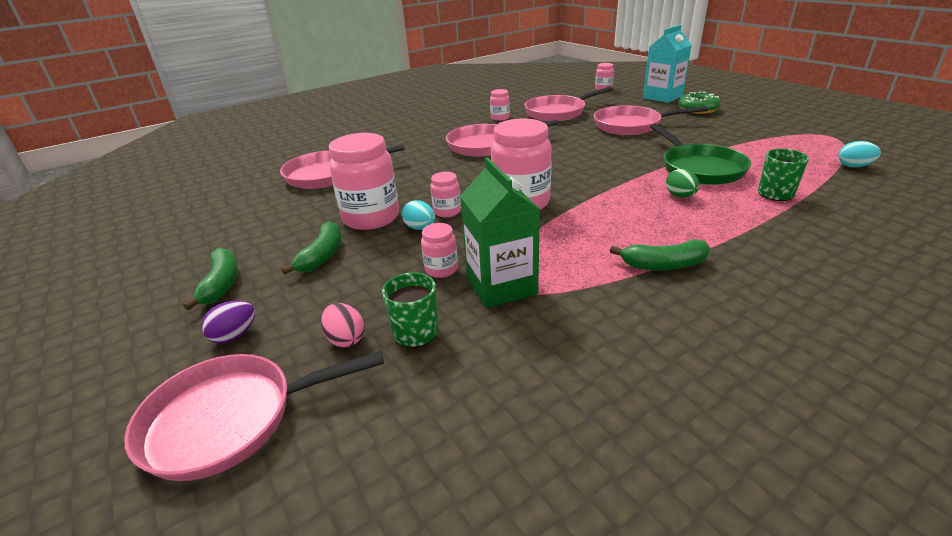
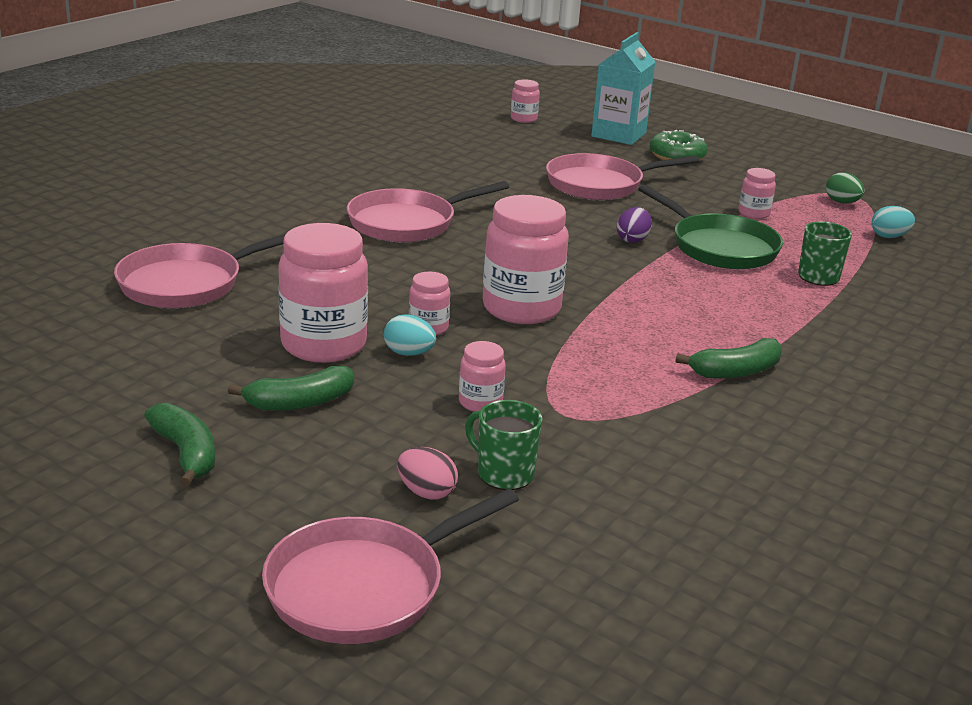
camera: 25 degrees left, 5 degrees down
(234, 335) = (275, 509): purple egg -> purple egg (632, 240)
(322, 256) = (300, 402): green banana -> green banana turned 75 degrees clockwise
(500, 118) = (395, 174): pink jar -> pink jar (753, 213)
(501, 286) = (568, 413): green carton -> none
(558, 112) = (481, 163): pink pan -> none
(680, 196) = (714, 286): green egg -> green egg (842, 202)

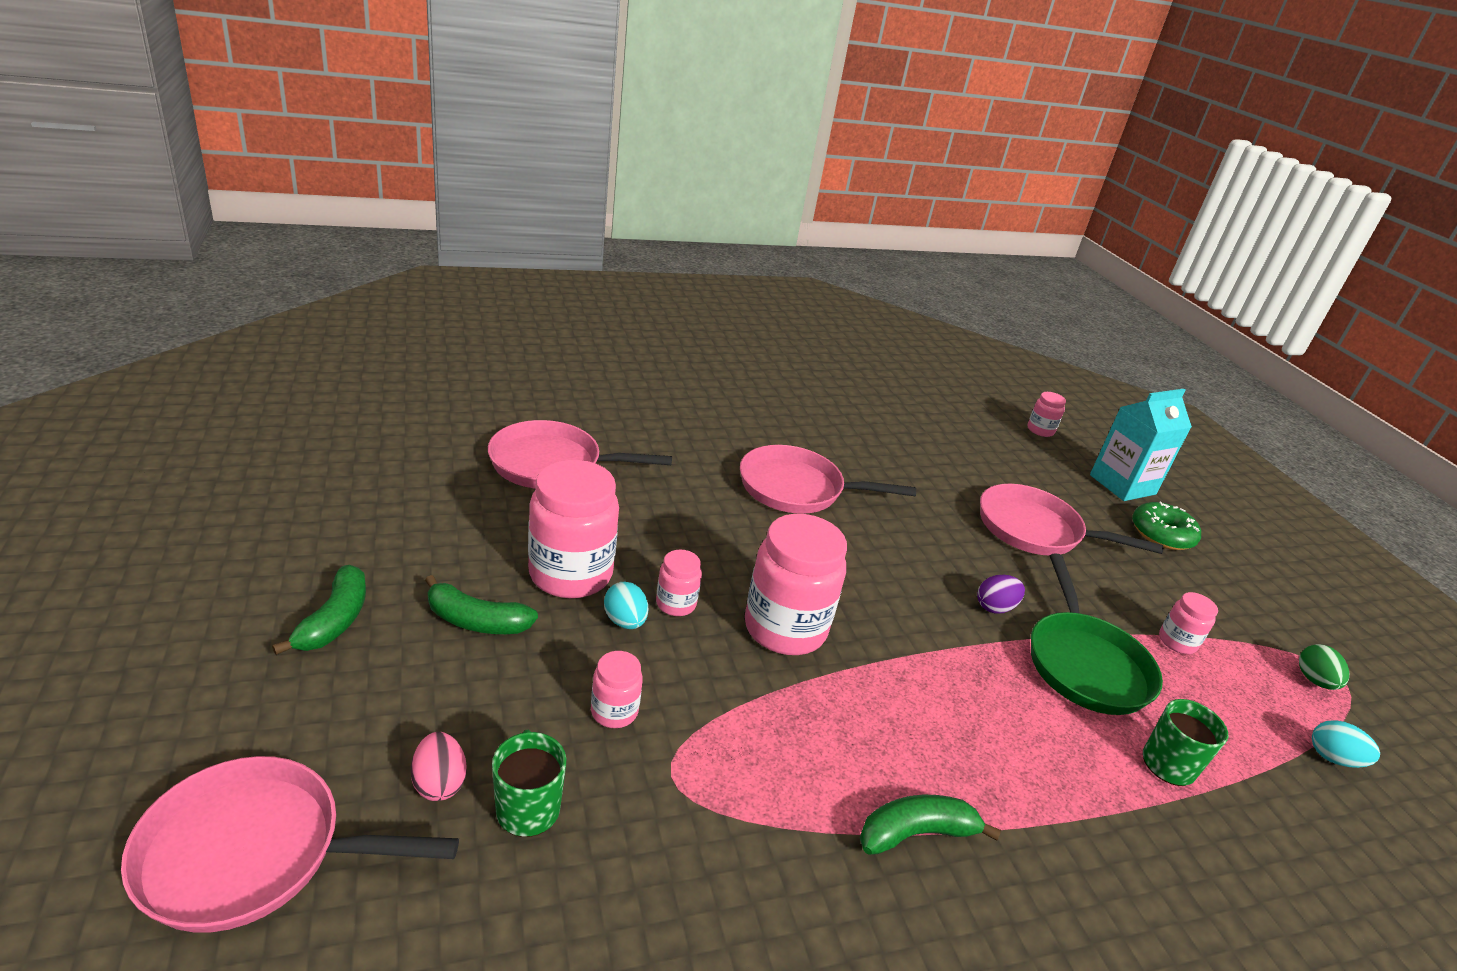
camera: 35 degrees right, 5 degrees up
(735, 371) = (916, 833): green banana -> green banana turned 150 degrees clockwise

